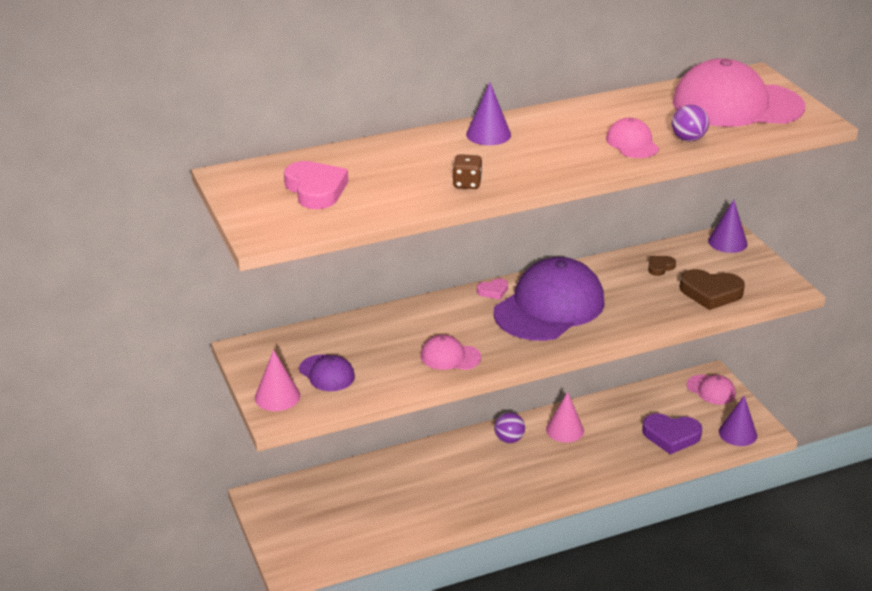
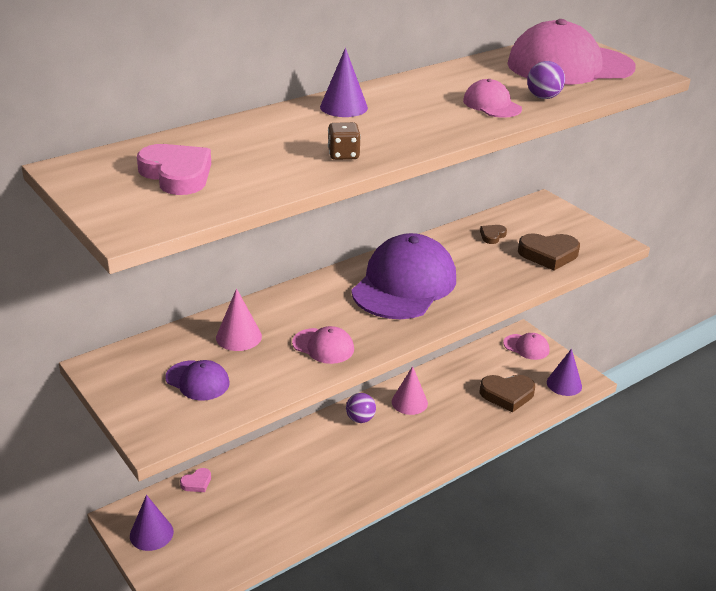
camera: 15 degrees left, 0 degrees up
(277, 396) = (149, 414): pink cone -> pink cone (238, 337)
(450, 357) = (323, 346): pink cap -> pink cap turned 150 degrees counterclockwise
(493, 291) = (344, 275): pink heart -> pink heart (197, 483)
(671, 436) = (507, 395): purple heart -> brown heart
(727, 242) = (542, 207): purple cone -> purple cone (151, 533)

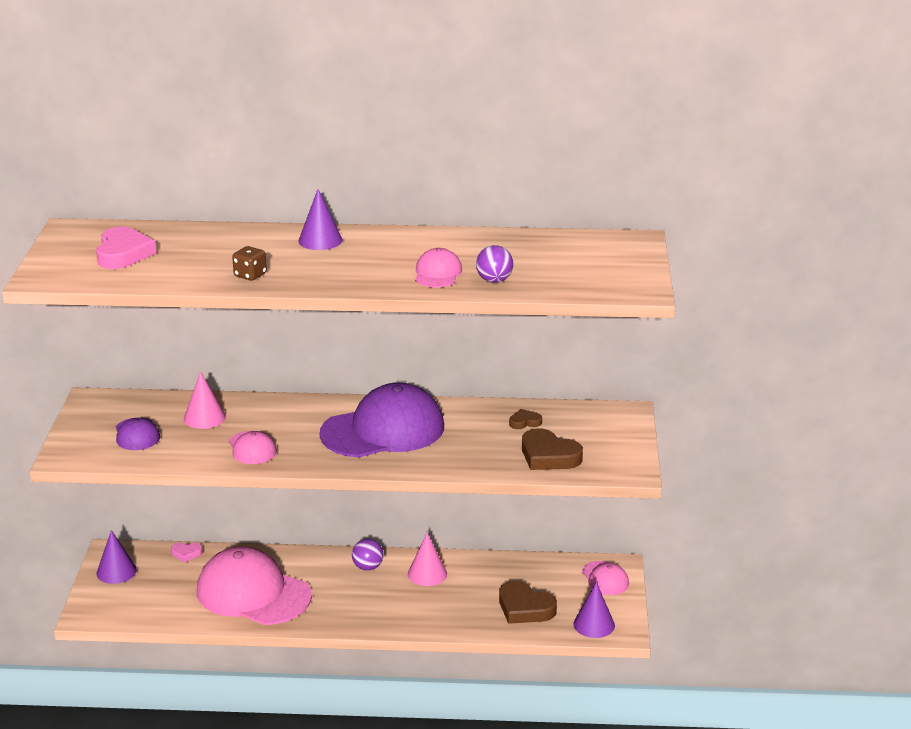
camera: 40 degrees right, 5 degrees down
(569, 66) = (582, 261): pink cap -> pink cap (253, 593)

